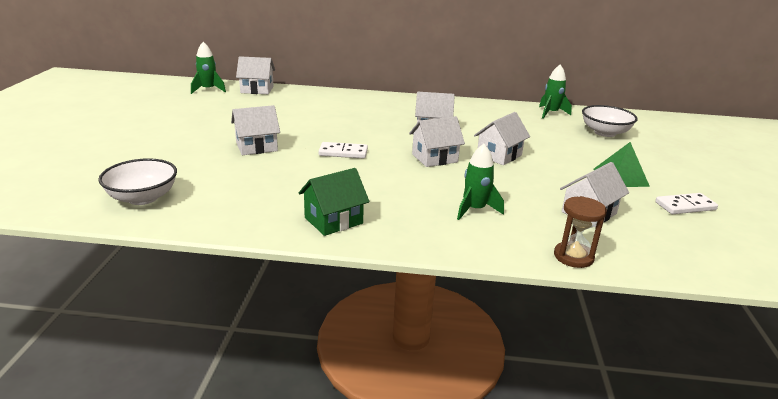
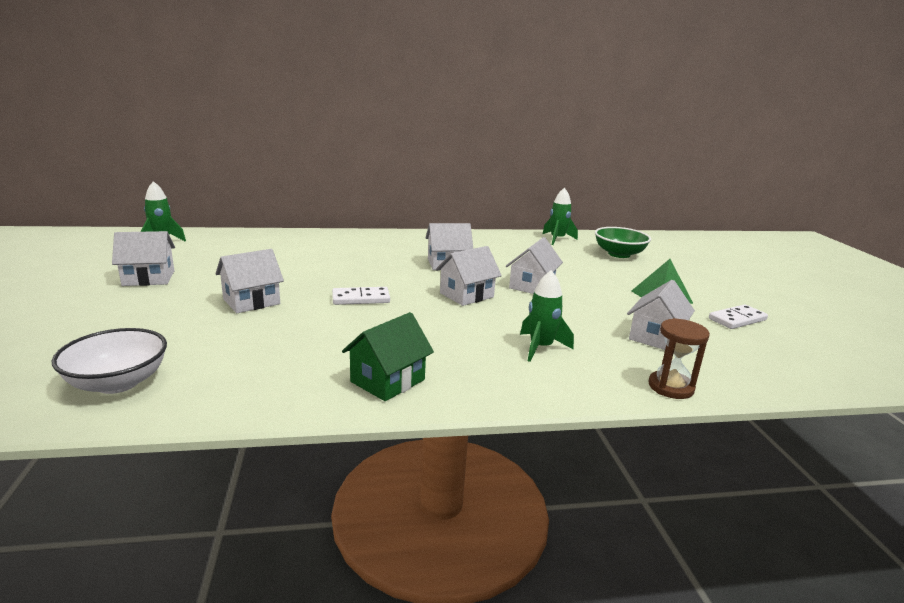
camera: 15 degrees left, 5 degrees down
(257, 90) = (224, 236): white house -> white house (148, 278)
(605, 132) = (619, 254): white bowl -> green bowl

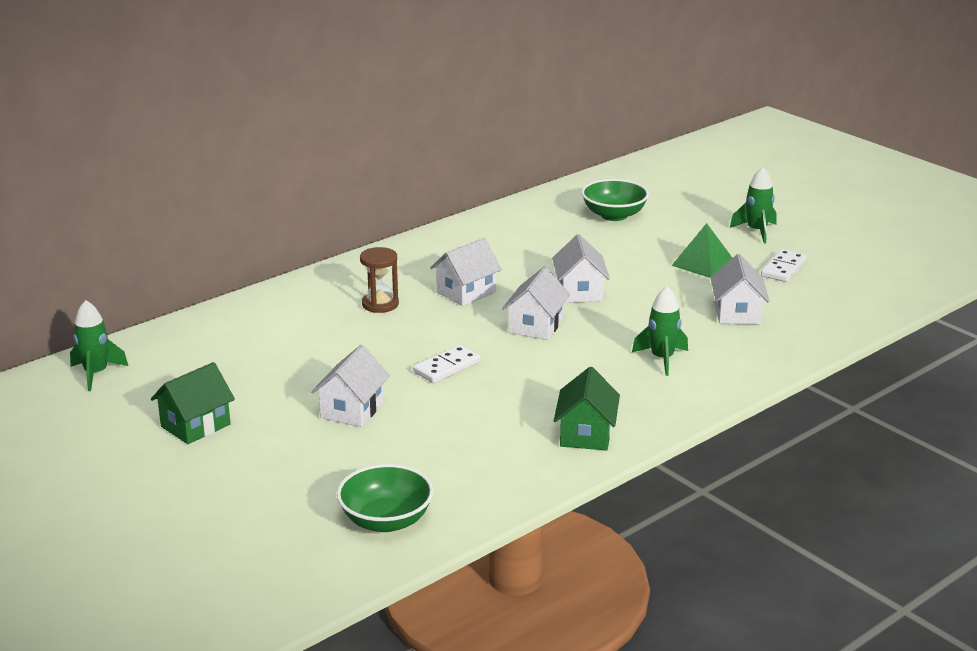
camera: 30 degrees left, 5 degrees up
(118, 383) = (386, 520): white bowl -> green bowl
(148, 278) = (195, 425): white house -> green house
(557, 239) = (530, 212): green rocket -> green rocket (756, 231)
(670, 387) = (786, 358): brown hourglass -> brown hourglass (380, 304)

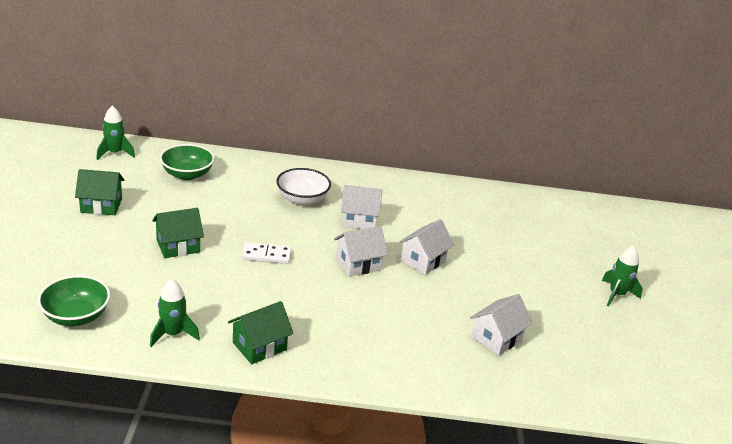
camera: 40 degrees right, 5 degrees up
(352, 410) = (178, 246): white house -> green house
(380, 304) = (302, 199): brown hourglass -> white bowl
(614, 215) = (536, 228): green bowl -> green bowl (187, 174)
(662, 359) = (391, 333): green rocket -> green rocket (173, 334)
(703, 263) = (537, 292): green pyramid -> none
(783, 268) = (588, 330): white domino -> none

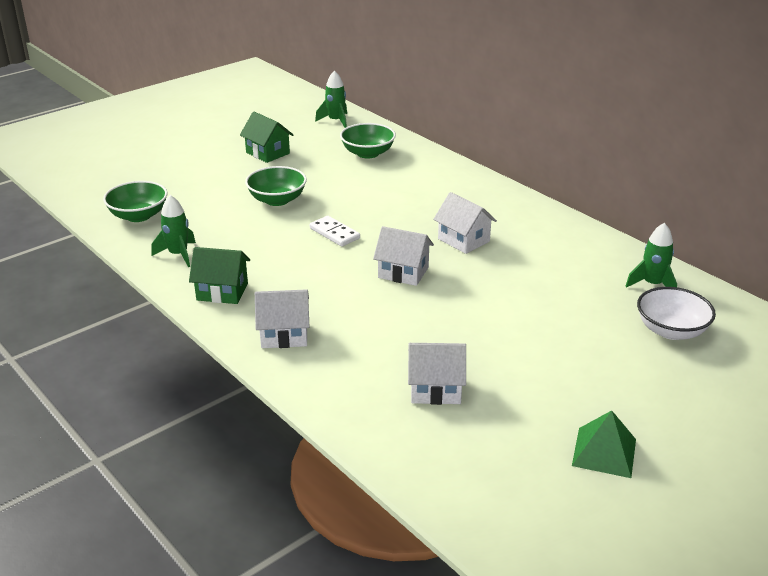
camera: 50 degrees right, 0 degrees up
(178, 246) = (277, 200): green house -> green bowl
(302, 199) = (437, 205): white bowl -> white bowl (671, 330)
(423, 260) = (472, 296): white house -> white house (284, 335)
(616, 294) = (653, 425): green rocket -> green rocket (652, 284)
(620, 324) = (604, 452): none -> green pyramid

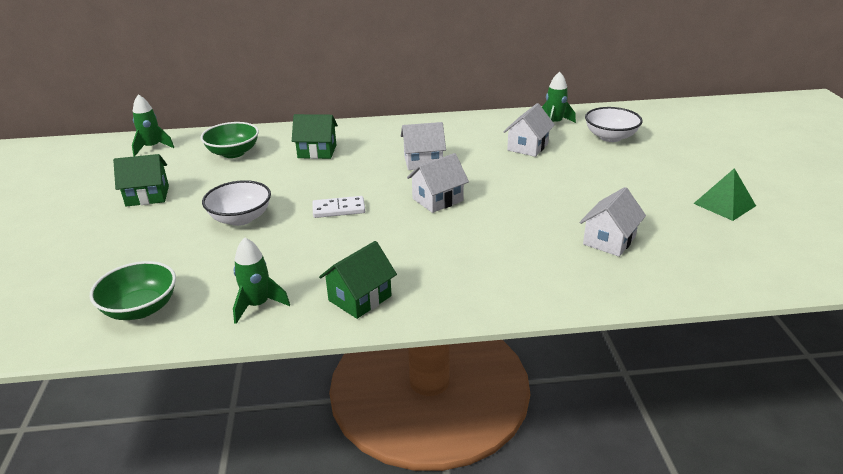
camera: 55 degrees left, 0 degrees up
(277, 200) = (240, 218): green bowl -> white bowl
(284, 335) = (469, 286): white house -> white house (527, 147)
(416, 185) = (317, 151): none -> green house

